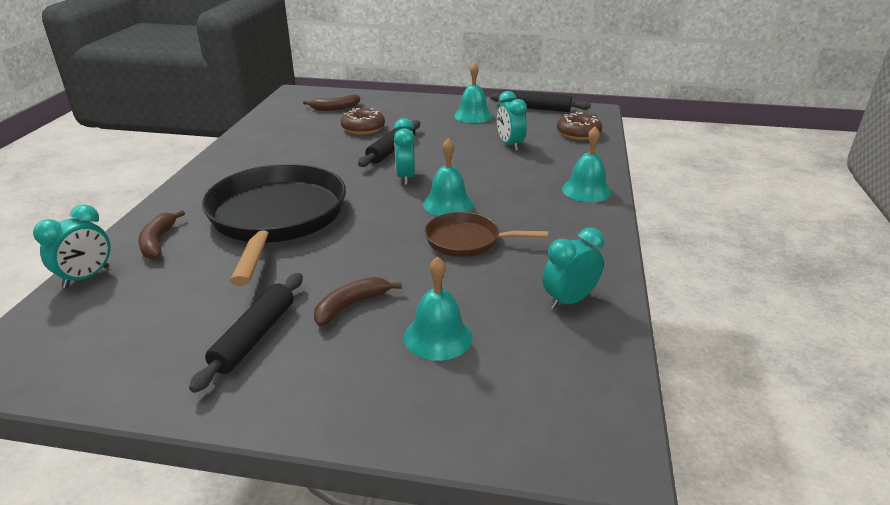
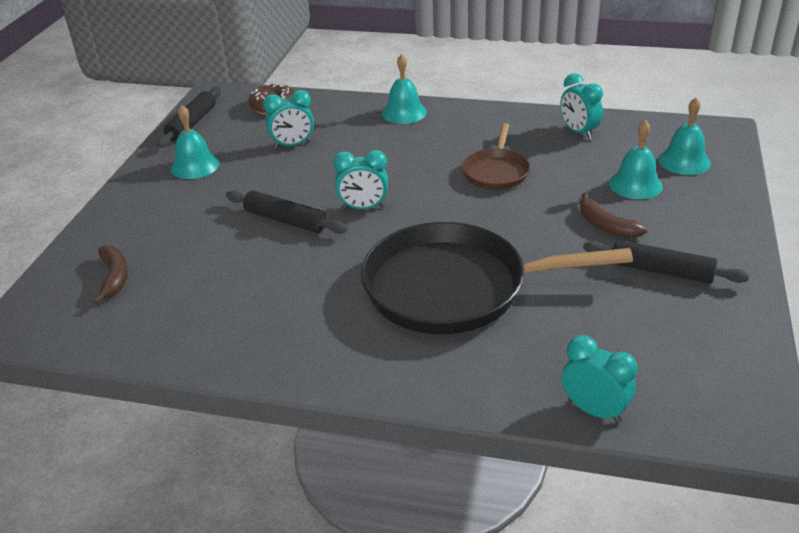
camera: 85 degrees left, 5 degrees up
(158, 242) = (512, 371): brown banana -> none
(363, 128) = (206, 246): brown donut -> none
(448, 204) = (426, 181): turquoise bell -> turquoise bell (684, 161)

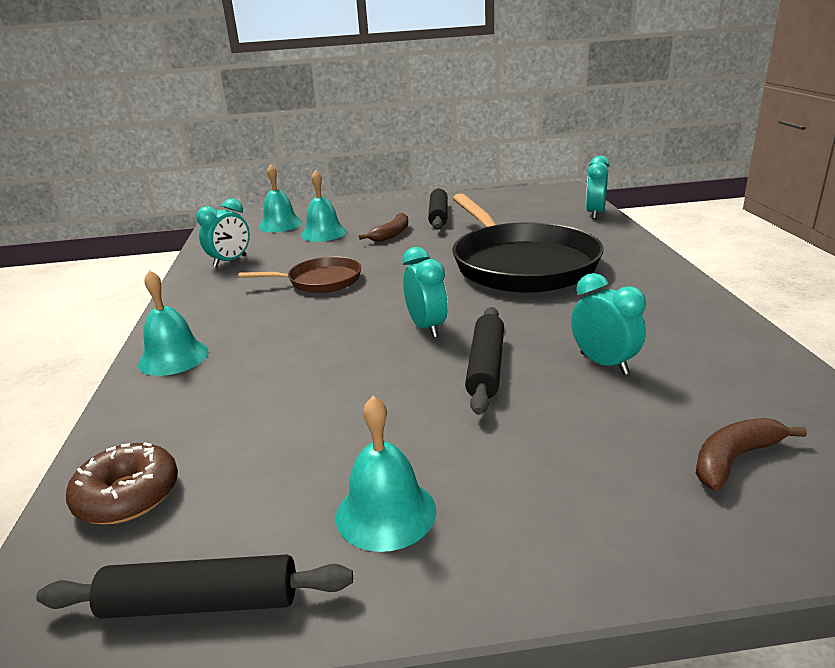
camera: 110 degrees left, 10 degrees down
(292, 145) = (284, 423): turquoise clock -> turquoise clock (604, 364)

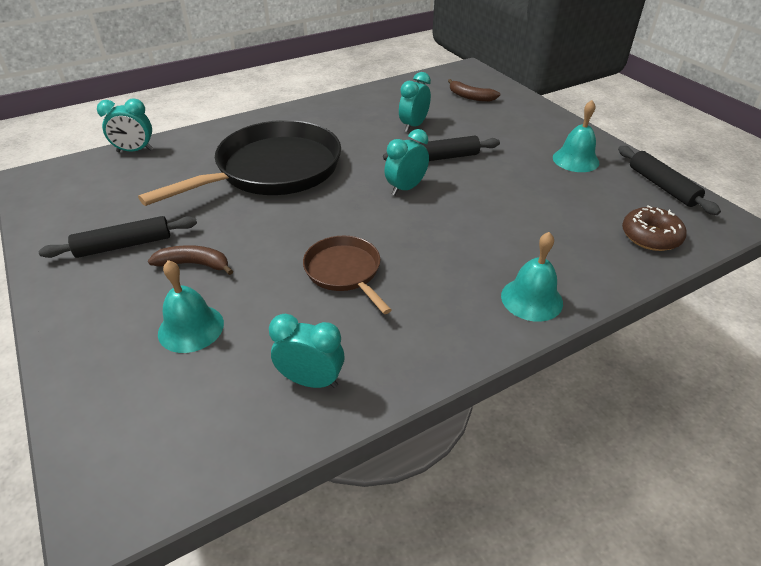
camera: 115 degrees left, 15 degrees up
(280, 224) = (146, 399): turquoise bell -> none

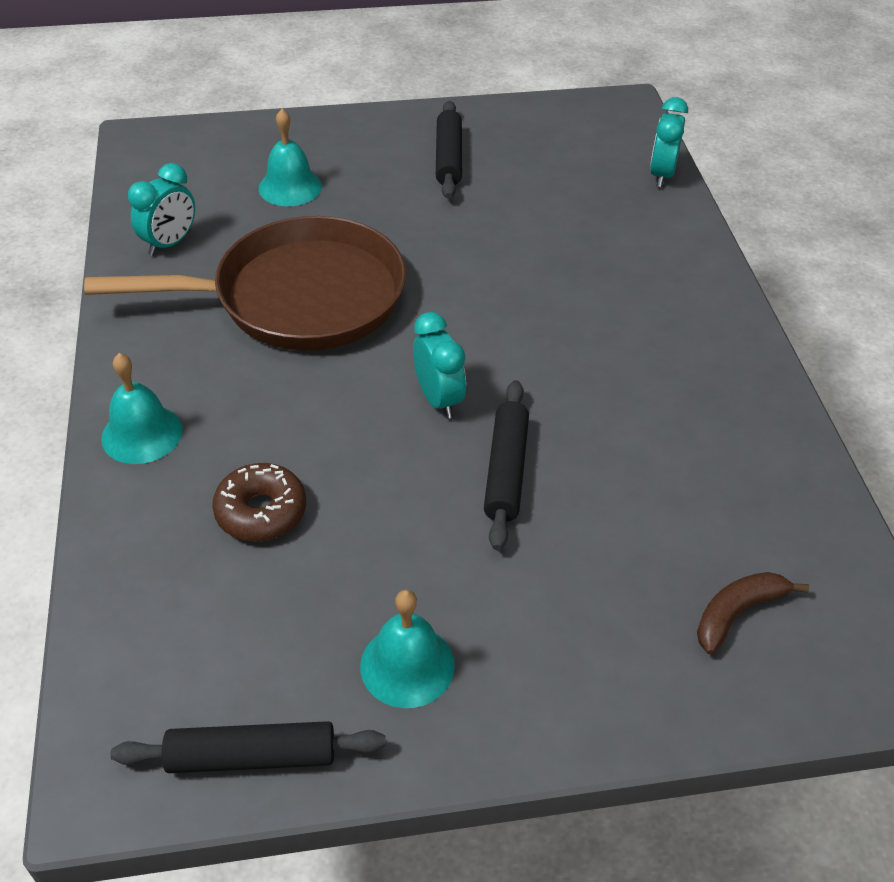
camera: 110 degrees right, 5 degrees up
(194, 264) = (385, 198): brown banana -> none
(273, 170) = (555, 283): black pan -> none
(344, 271) = (300, 297): brown pan -> brown pan, size x2.00
(413, 126) = (634, 473): turquoise clock -> none
(650, 236) = (149, 636): brown donut -> brown donut (261, 511)

